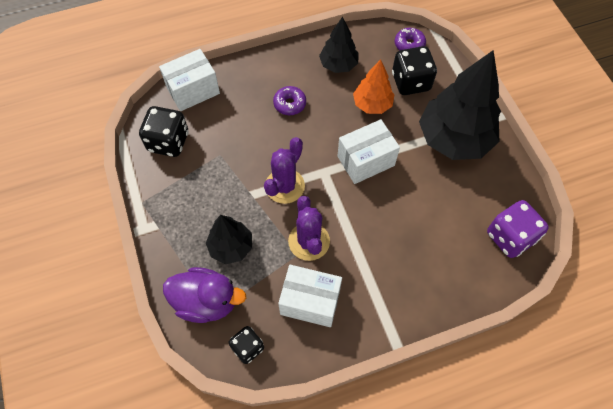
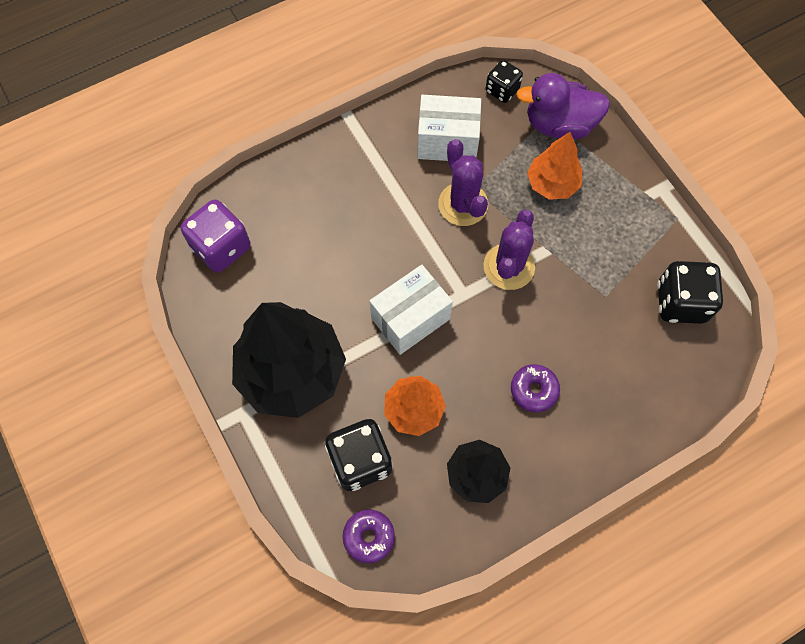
camera: 170 degrees right, 5 degrees up
(193, 90) = (680, 389): white box -> none
(231, 247) = (552, 184): black tree -> orange tree

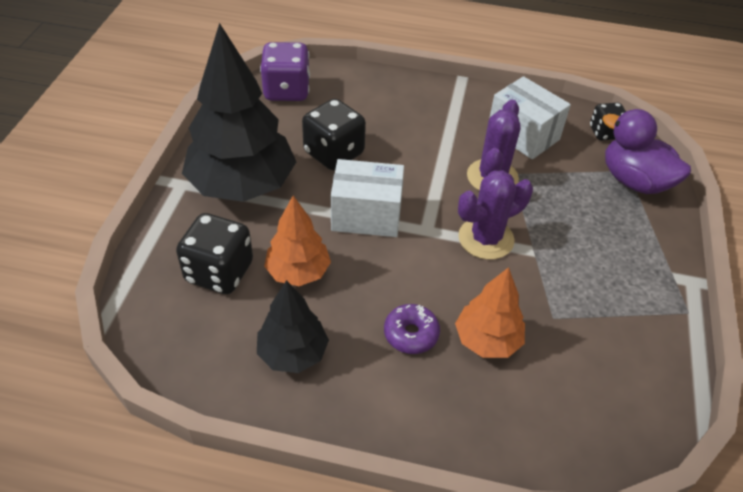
camera: 40 degrees right, 20 degrees down
(369, 537) = (162, 325): purple donut -> none
(552, 184) = (585, 212): orange tree -> orange tree (487, 340)
(680, 302) = (625, 375): black dice -> black dice (334, 153)

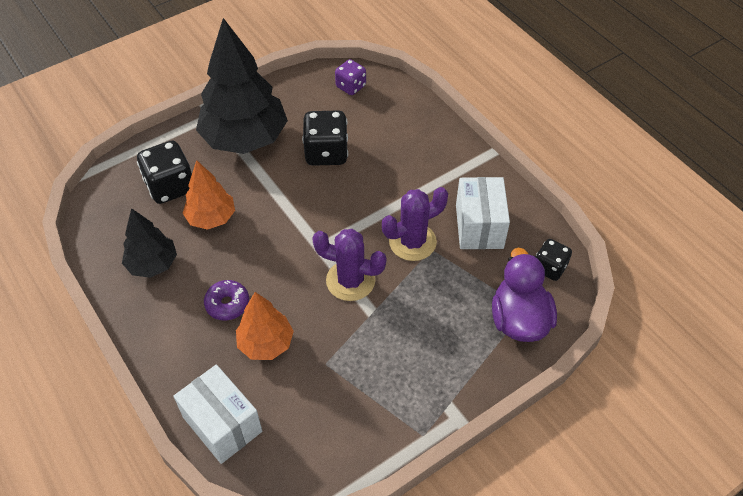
camera: 45 degrees right, 5 degrees up
(287, 91) = (351, 86): purple dice -> purple dice, size x0.62
(366, 215) = (294, 210): white box -> white box (222, 424)

